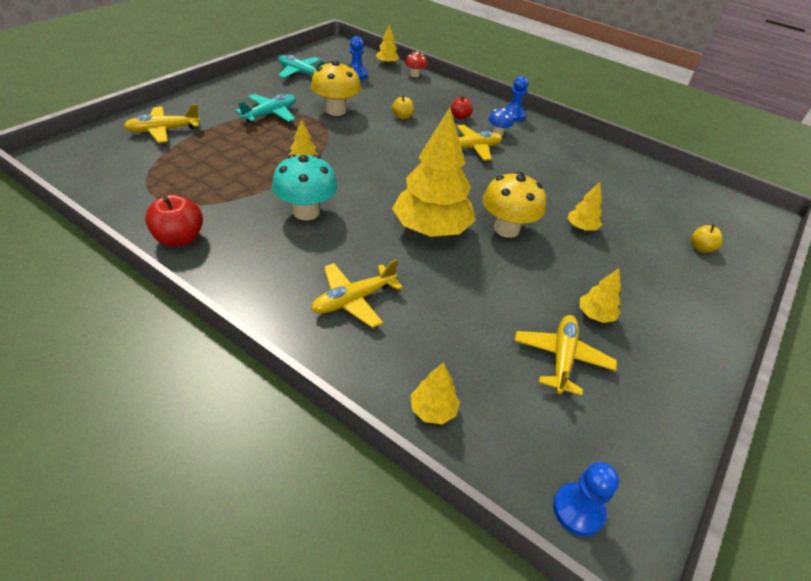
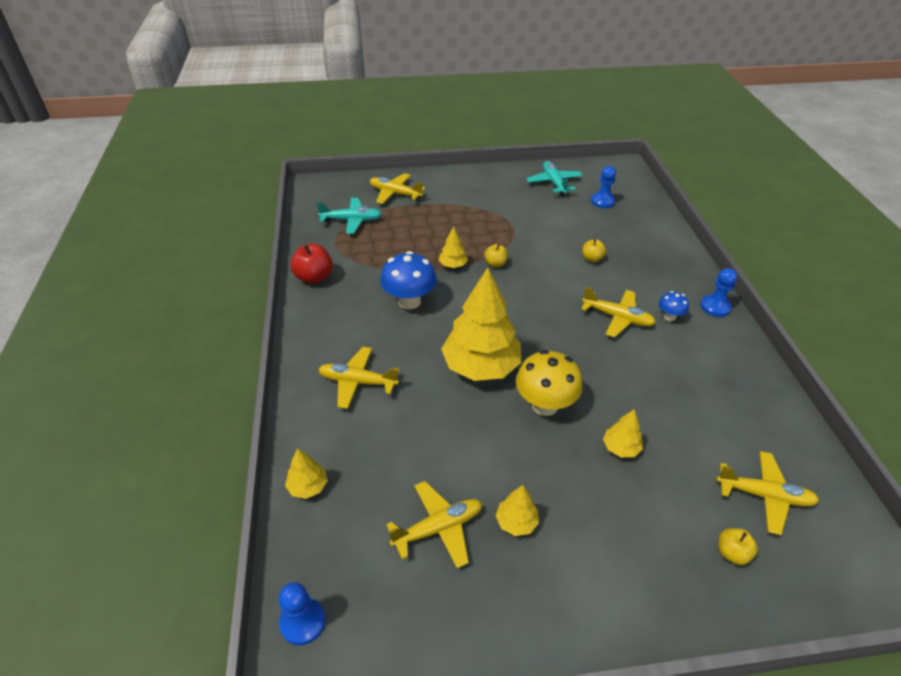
camera: 50 degrees right, 0 degrees up
(270, 114) = (483, 210): turquoise plane -> turquoise plane (351, 220)
(306, 212) = (409, 301): turquoise mushroom -> blue mushroom
(336, 110) = (539, 228): yellow mushroom -> none
(337, 150) = (495, 264): none -> yellow apple
(387, 63) = (650, 200): yellow tree -> none
(415, 75) = (663, 222): red mushroom -> none
(460, 117) = (651, 283): red apple -> none
(671, 208) = (764, 496): none -> yellow plane

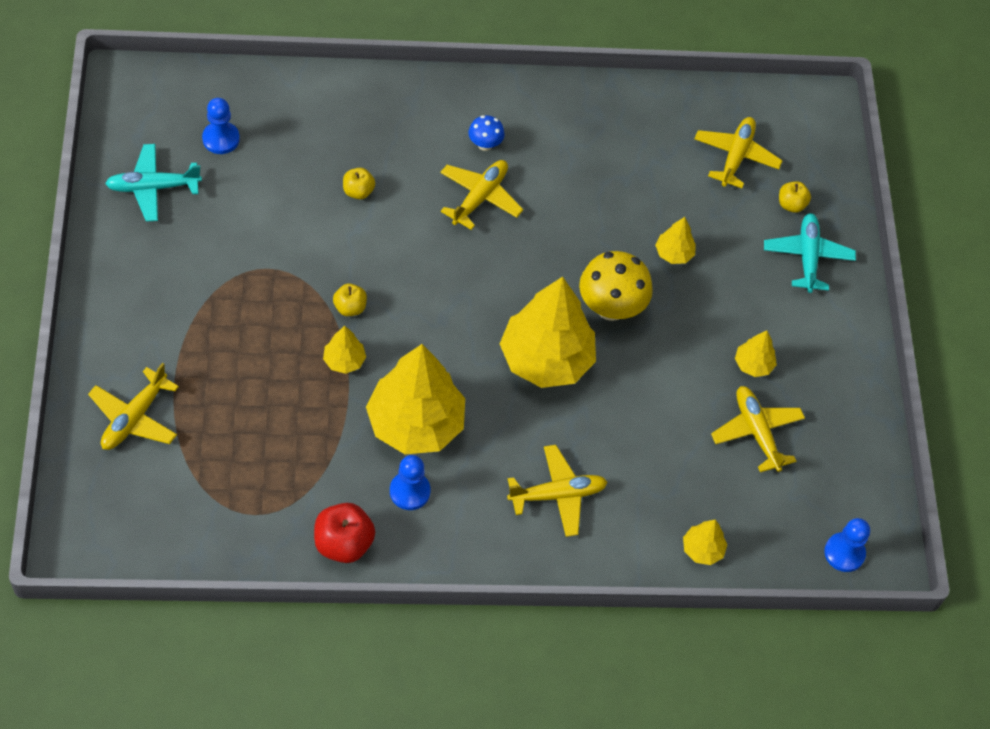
camera: 90 degrees left, 15 degrees up
(351, 220) = (202, 487): turquoise plane -> turquoise plane (807, 257)
(357, 382) = (557, 495): yellow plane -> yellow plane turned 120 degrees counterclockwise
(409, 301) = (415, 424): blue mushroom -> yellow tree
(715, 307) = (474, 93): blue pawn -> blue pawn (409, 491)

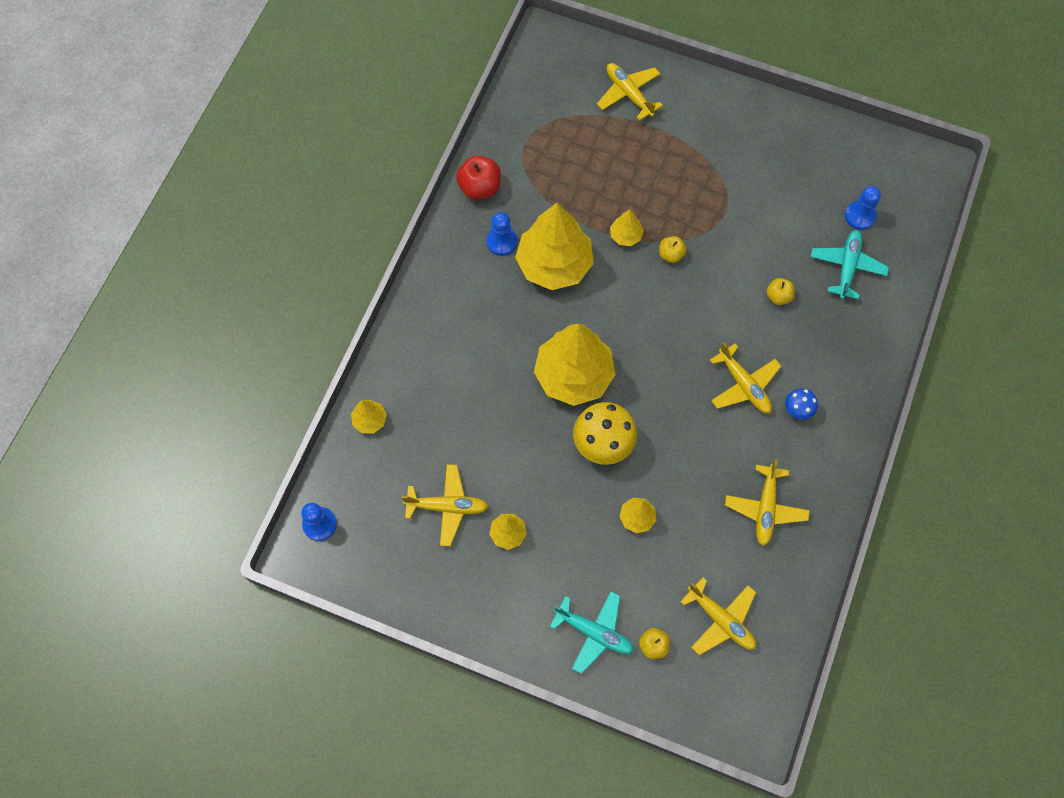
camera: 120 degrees right, 10 degrees up
(153, 187) = (825, 158): turquoise plane -> turquoise plane (847, 267)
(557, 495) = (457, 338): yellow plane -> yellow plane (765, 508)

